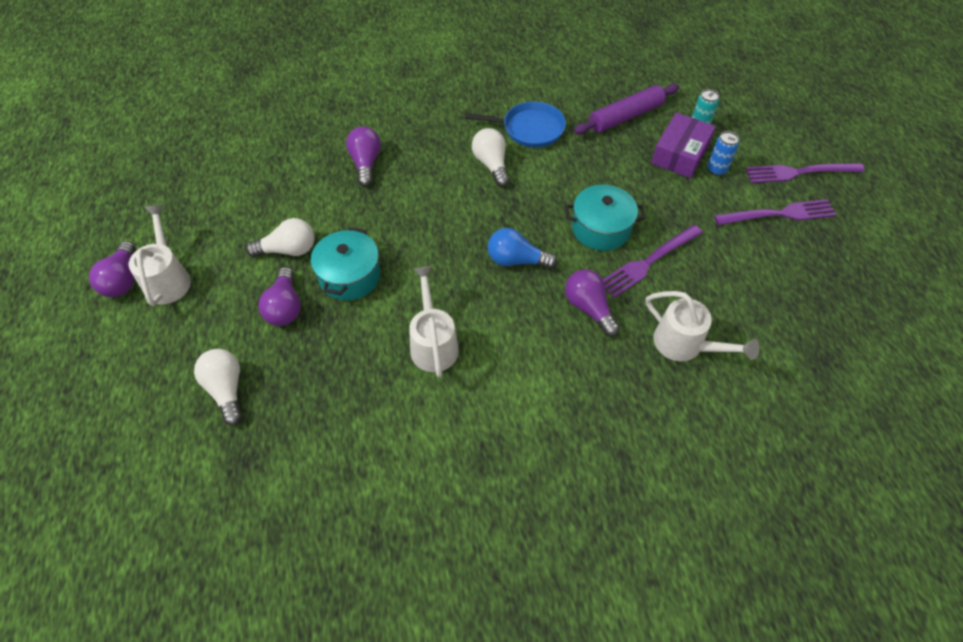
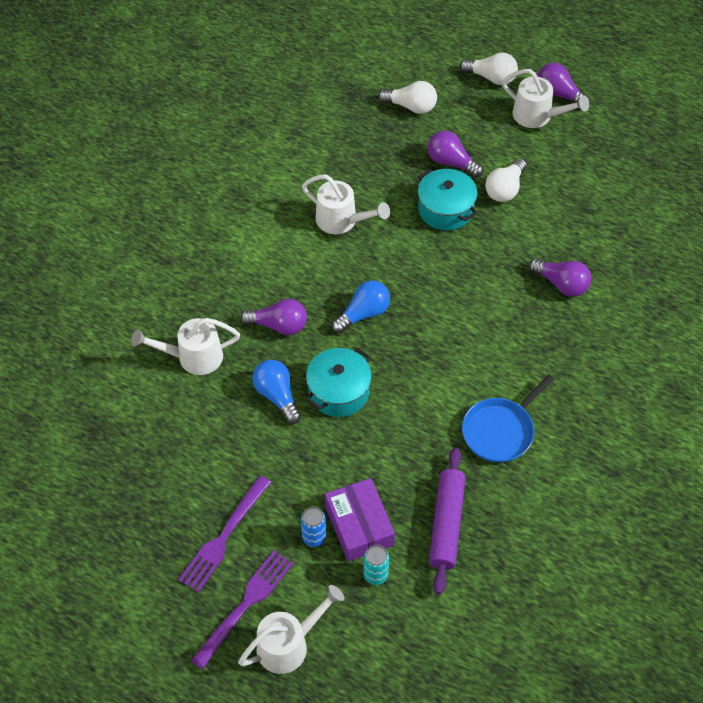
camera: 130 degrees right, 0 degrees up
(491, 164) = (480, 369): white light bulb -> white light bulb (491, 78)
(648, 262) = (277, 396): purple fork -> blue light bulb
(788, 138) = (289, 644): none -> white watering can

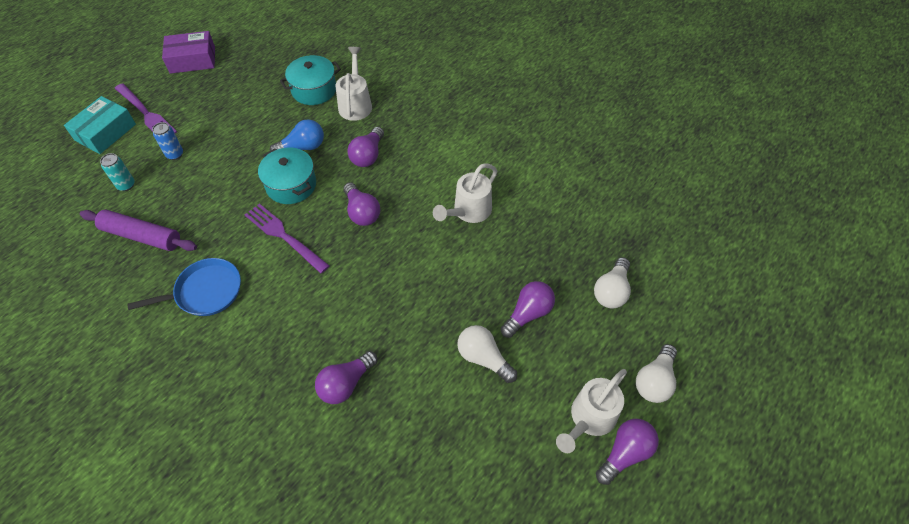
camera: 100 degrees right, 0 degrees up
(224, 537) = (201, 107): purple fork -> purple fork (284, 236)
(289, 644) = (105, 132): white watering can -> turquoise box
(359, 525) = (170, 181): purple box -> purple box (192, 60)
(363, 314) = (362, 212): blue light bulb -> purple light bulb
(445, 209) = (466, 297): turquoise pot -> turquoise pot (314, 90)
(500, 431) = (205, 291): blue pan -> blue pan turned 105 degrees clockwise

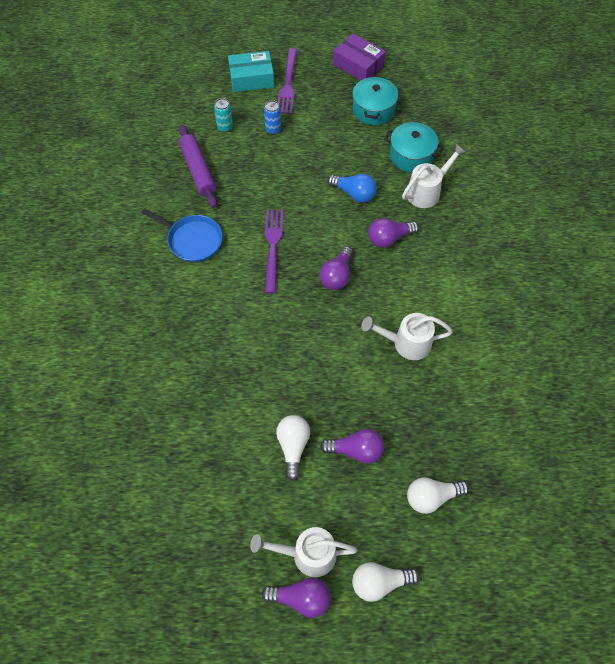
camera: 50 degrees right, 5 degrees up
(291, 185) = (316, 215): turquoise pot -> turquoise pot (373, 110)
(346, 384) = (200, 375): purple light bulb -> none

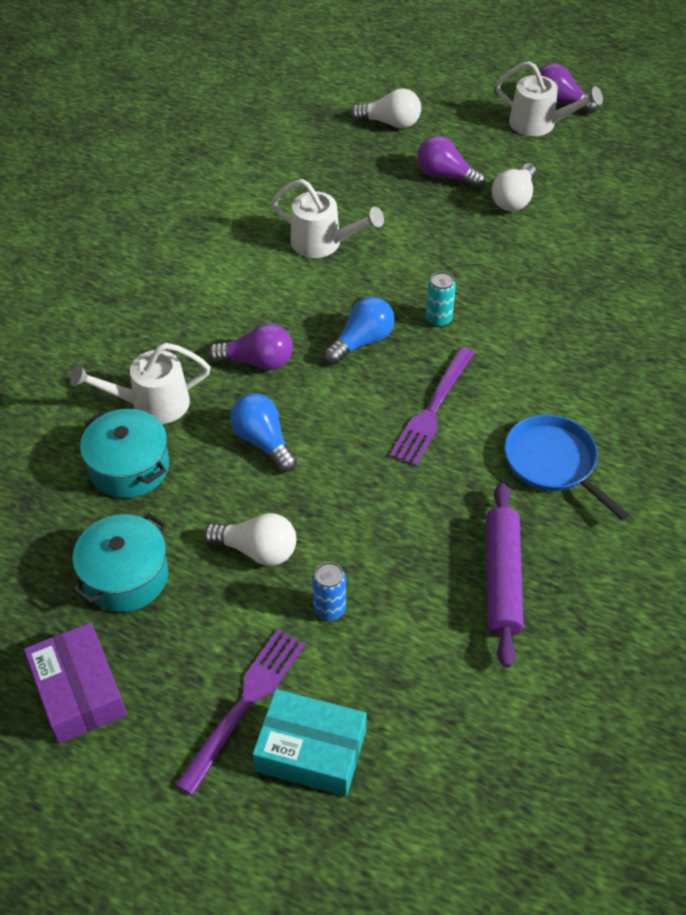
camera: 155 degrees left, 10 degrees down
(225, 127) = (417, 650): turquoise can -> turquoise can (438, 319)
(337, 276) = (362, 341): purple light bulb -> blue light bulb
(379, 583) = (479, 90): white light bulb -> white light bulb (257, 550)

